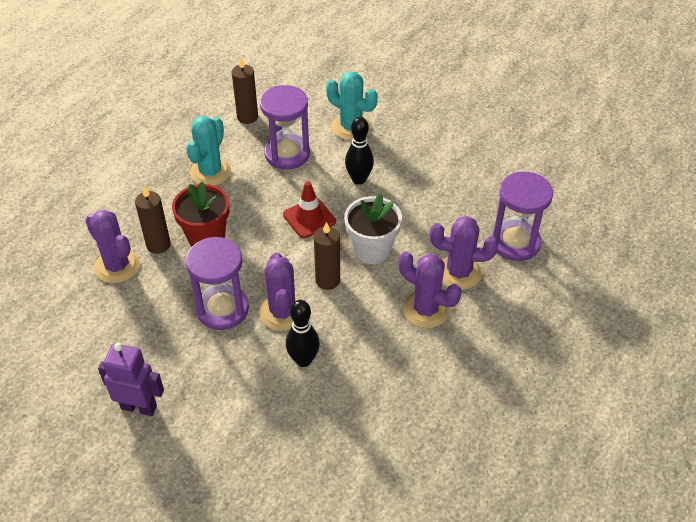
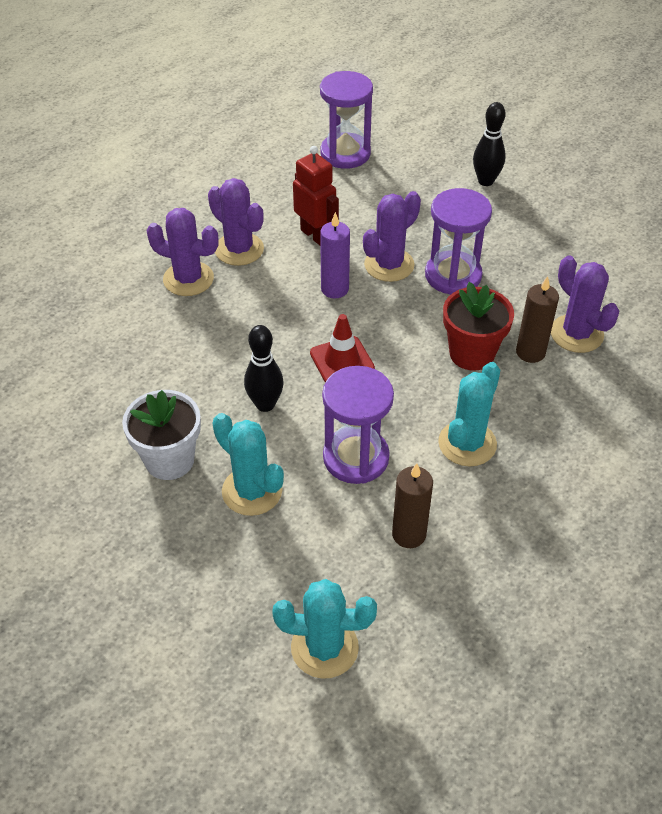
camera: 170 degrees left, 0 degrees up
(139, 407) = (532, 206): purple robot -> none
(282, 312) = (389, 265): purple cactus -> purple cactus turned 45 degrees clockwise
(289, 63) = (324, 647): none -> turquoise cactus
(303, 360) = (374, 223): black bowling pin -> black bowling pin (485, 181)
(327, 280) = (335, 289): brown candle -> purple candle
(358, 336) = (315, 235): none -> red robot
(372, 250) = (276, 314): white flower pot -> white flower pot (169, 460)
(515, 242) = (109, 301): purple hourglass -> purple hourglass (345, 153)

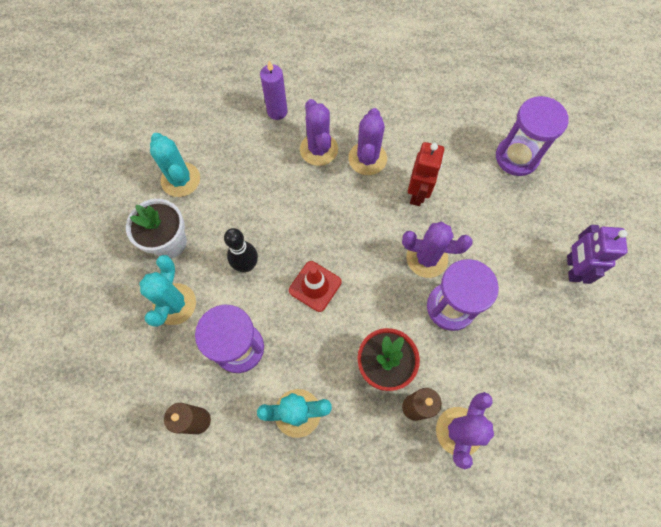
camera: 55 degrees right, 20 degrees up
(324, 647) = (86, 422): turquoise cactus -> turquoise cactus (180, 180)
(335, 289) = (376, 239): purple candle -> purple candle (277, 111)
(485, 181) = (572, 268): black bowling pin -> purple robot

